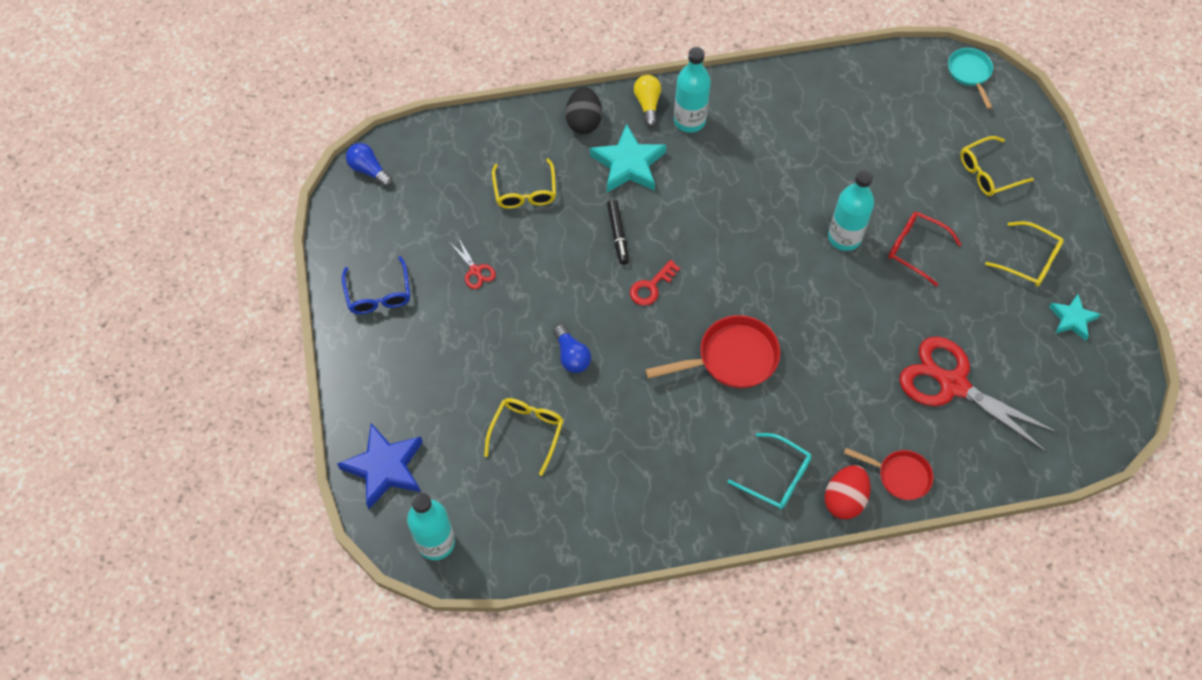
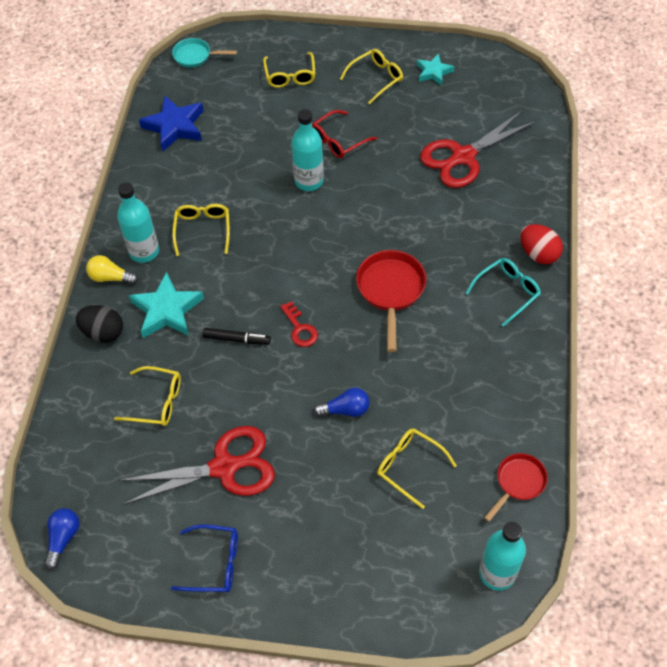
camera: 70 degrees left, 5 degrees down
(369, 170) = (63, 538): blue light bulb -> blue light bulb turned 135 degrees clockwise
(385, 467) = (407, 602): blue star -> blue star (175, 126)
(475, 271) = (225, 467): red scissors -> red scissors, size x2.40
(737, 161) = (203, 230): none -> yellow glasses
(899, 476) = (528, 213): red pan -> red pan (518, 483)

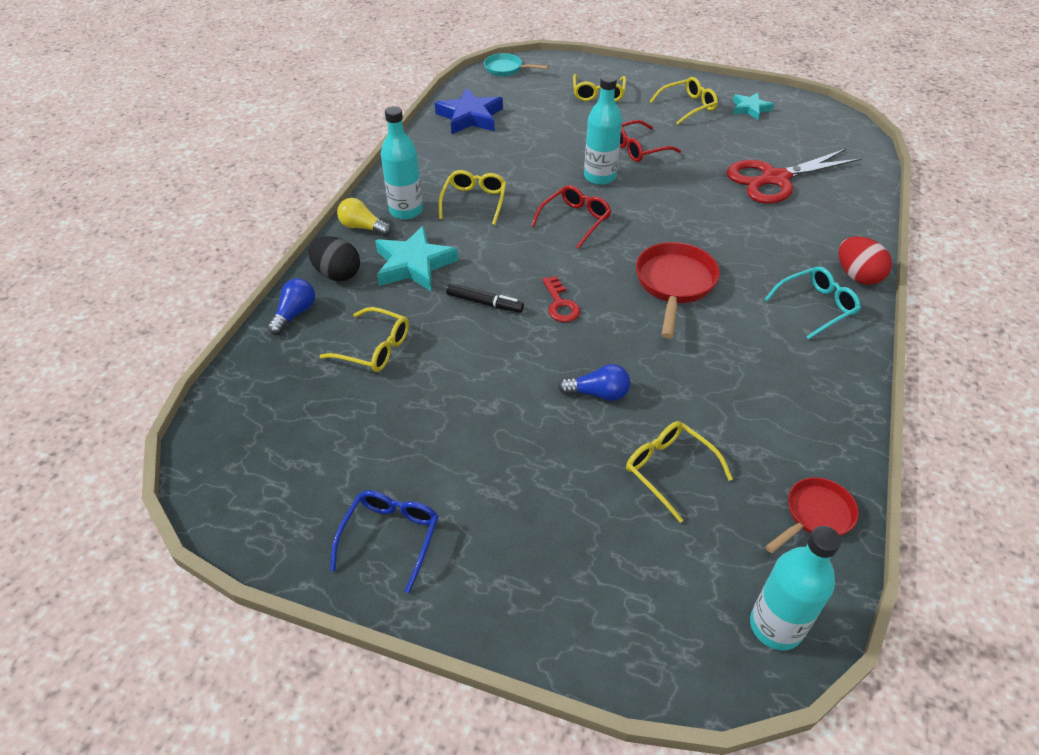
camera: 10 degrees right, 10 degrees down
(63, 538) = (213, 472): blue light bulb -> blue light bulb (295, 314)
(215, 563) = (390, 537): blue glasses -> blue glasses turned 90 degrees counterclockwise
(225, 467) = (434, 429): red scissors -> none
(296, 236) = (575, 220): none -> red glasses

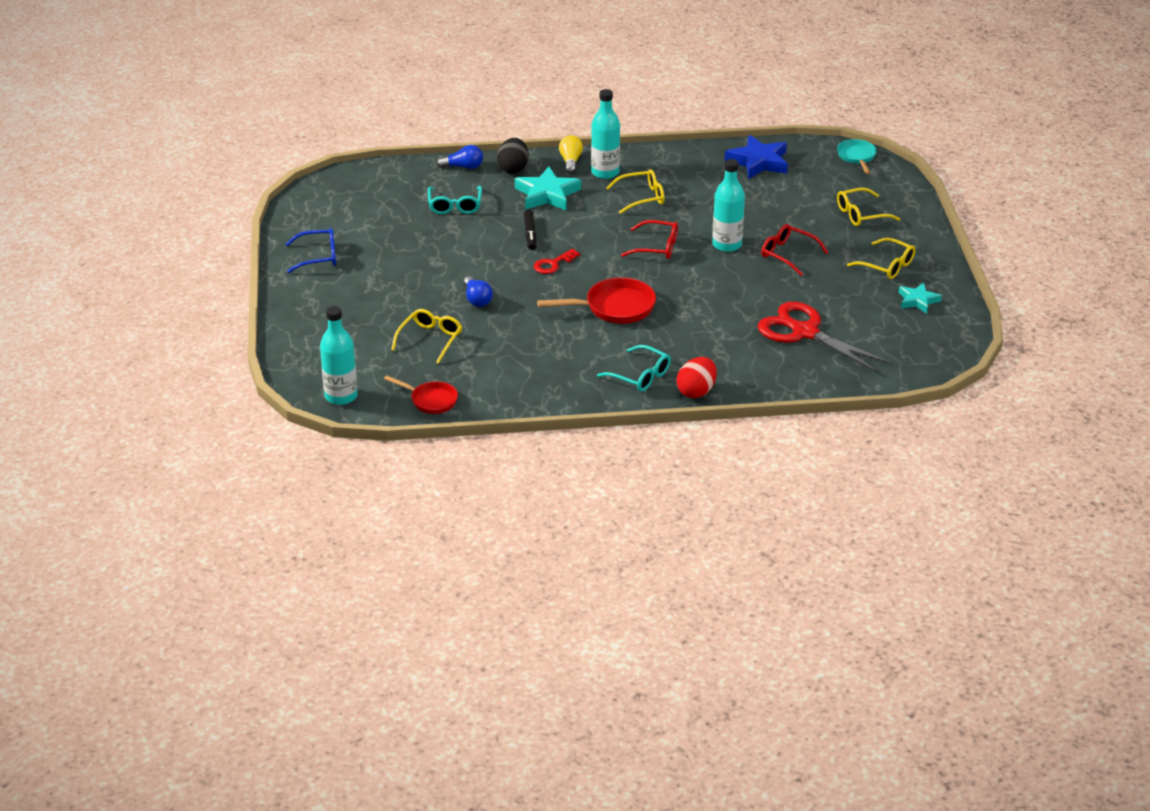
camera: 65 degrees right, 10 degrees down
(375, 348) = (455, 206): yellow glasses -> turquoise glasses

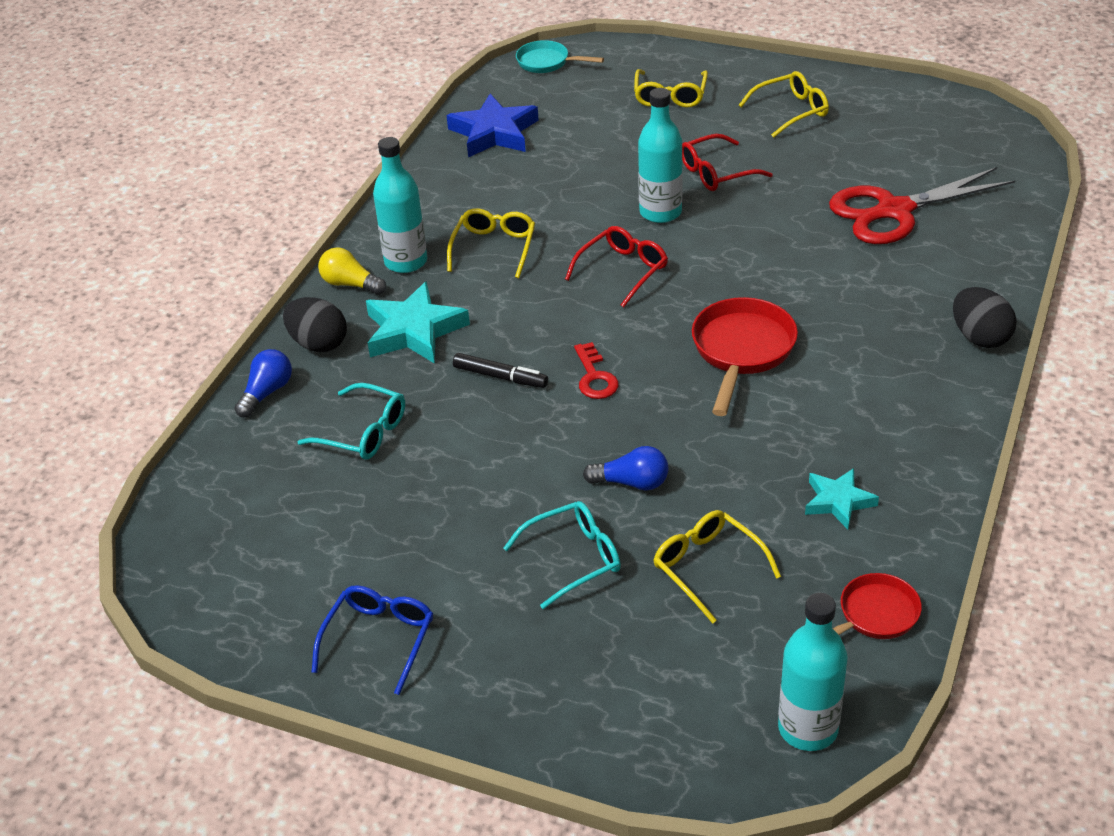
camera: 60 degrees left, 5 degrees up
(640, 376) = (919, 376): turquoise glasses -> turquoise glasses (574, 558)
(696, 391) = (979, 337): red egg -> black egg
(918, 301) = (876, 112): turquoise star -> turquoise star (838, 501)

